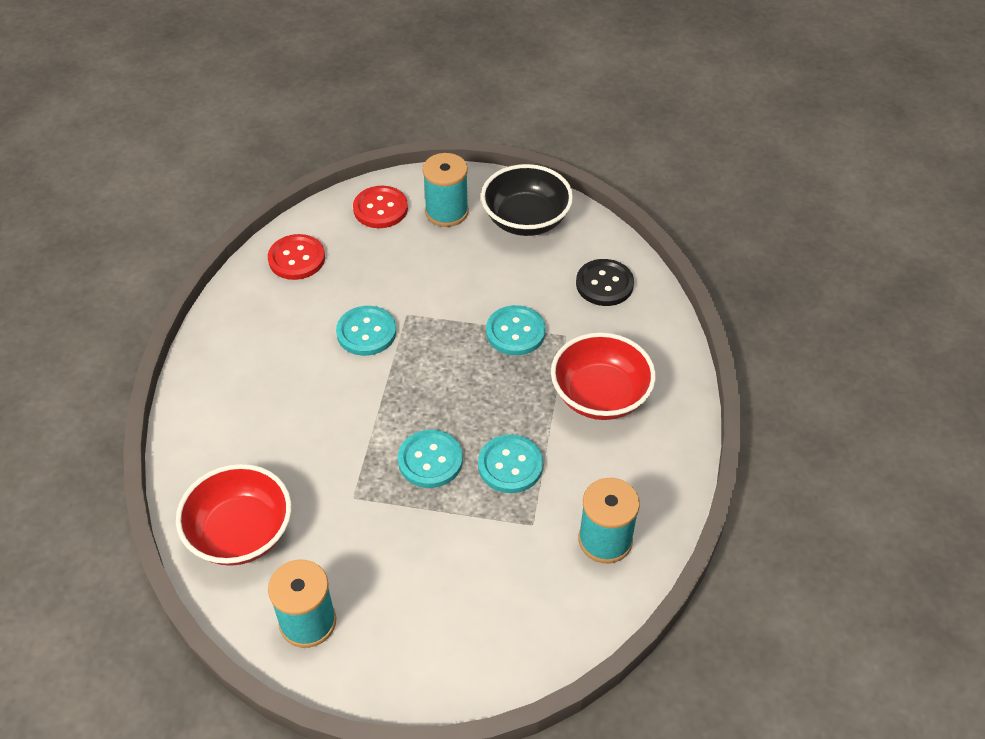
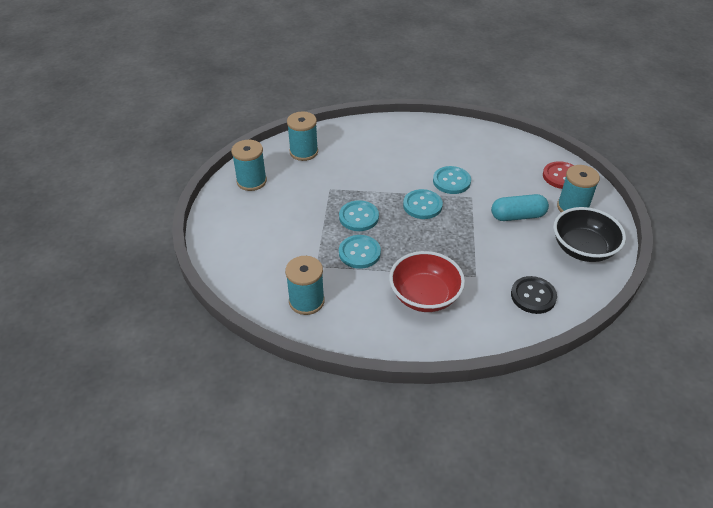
camera: 85 degrees right, 5 degrees down
(241, 533) = (304, 152): red bowl -> turquoise spool
(296, 259) = (502, 146): red button -> none
(455, 271) = (517, 216): none -> turquoise capsule
(515, 332) = (471, 249): turquoise button -> turquoise button (422, 205)

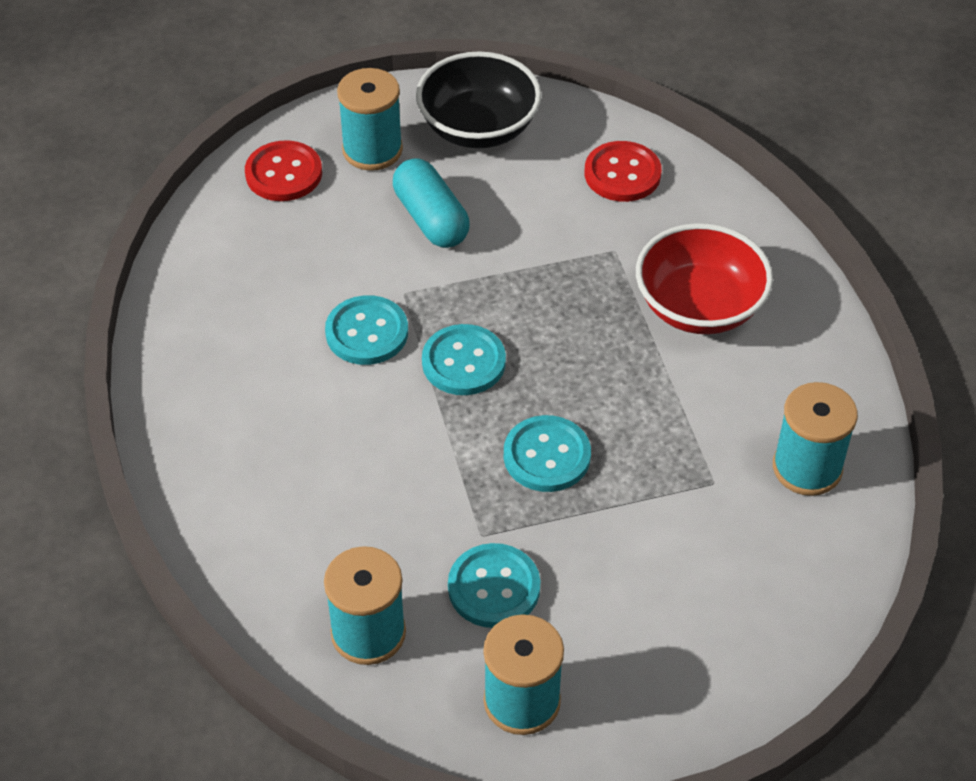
camera: 110 degrees left, 5 degrees up
(359, 253) = (646, 425): turquoise button -> turquoise button (494, 588)
(533, 296) = (622, 174): black button -> red button

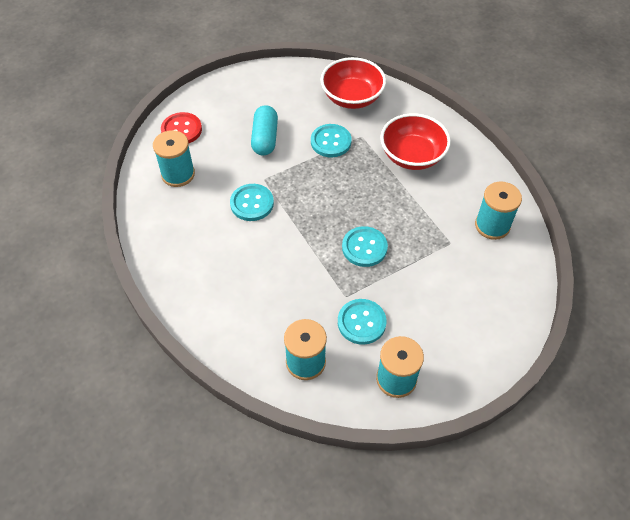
camera: 15 degrees left, 5 degrees up
(372, 150) = (223, 109): turquoise spool -> turquoise spool (178, 174)
(431, 219) = (265, 138): turquoise capsule -> turquoise capsule turned 45 degrees clockwise
(463, 362) = (306, 208): turquoise button -> turquoise button (331, 142)
(478, 127) = (273, 88): black bowl -> none
(622, 174) = (352, 97): red button -> red bowl

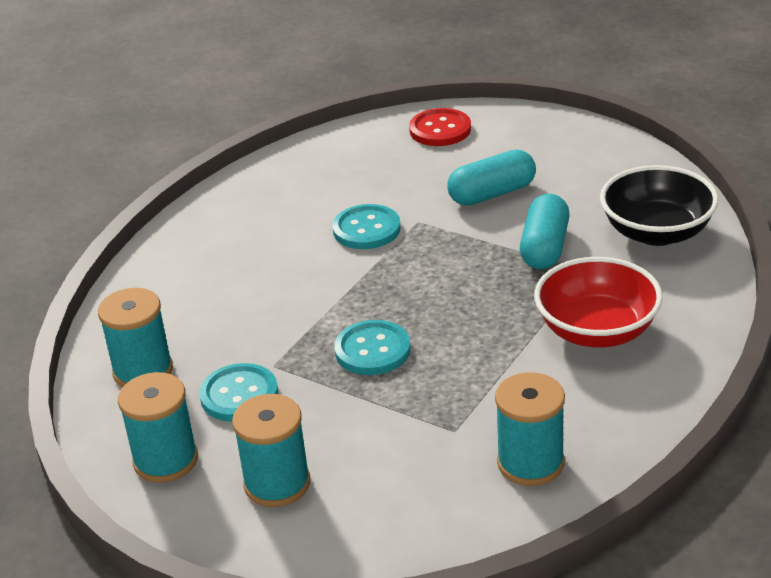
camera: 65 degrees right, 20 degrees down
(178, 174) = (363, 158): turquoise spool -> turquoise spool (277, 484)
(331, 142) = (544, 248): turquoise button -> turquoise capsule
(352, 97) = (657, 232): red bowl -> black bowl

